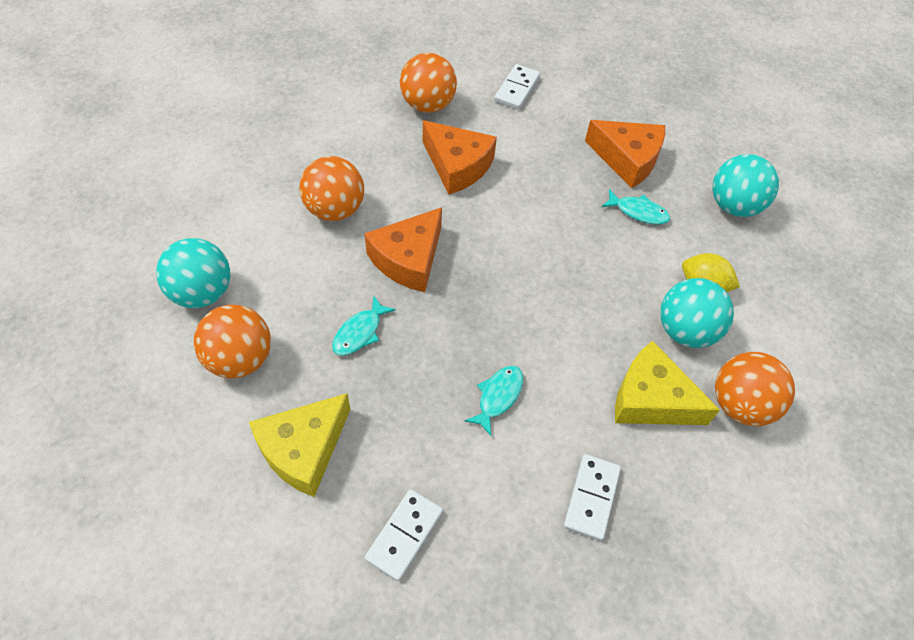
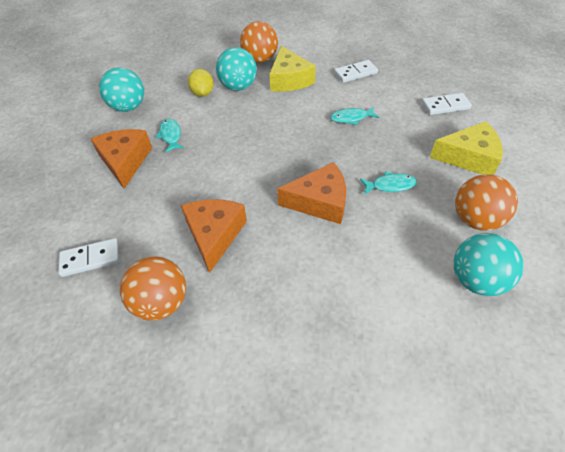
camera: 125 degrees left, 5 degrees down
(335, 209) = (329, 269): orange ball -> none

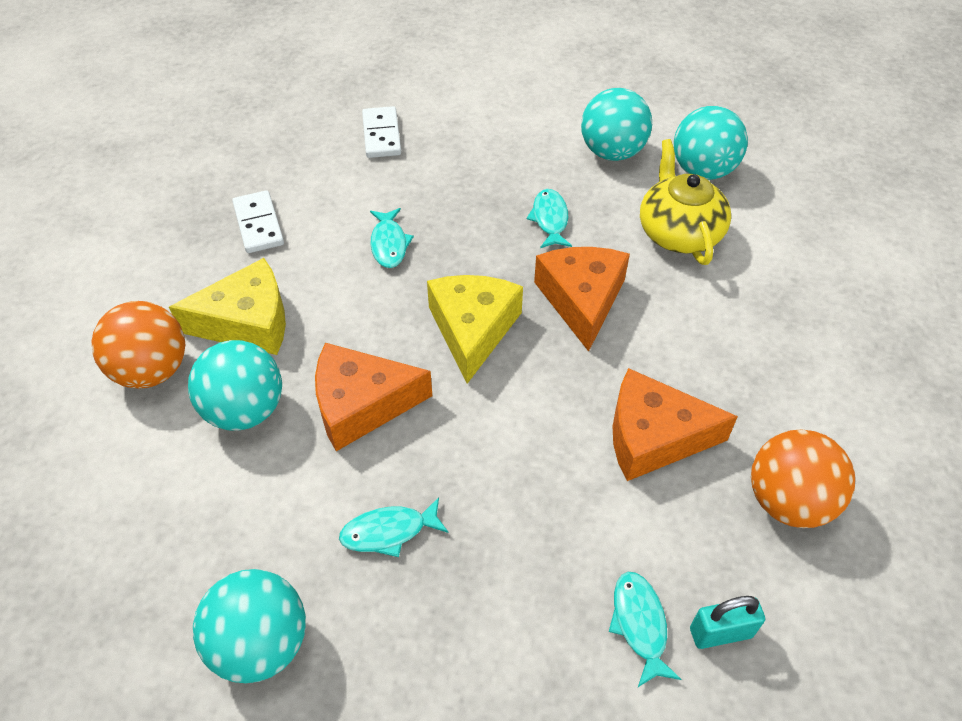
camera: 90 degrees left, 0 degrees up
(91, 259) = (720, 632): white domino -> turquoise padlock
(104, 224) = (639, 624): none -> turquoise fish
(125, 161) = (462, 616): orange cheese -> orange cheese (361, 404)
(203, 93) = (249, 479): yellow lemon -> none
(396, 258) = (678, 232): none -> yellow teapot
(468, 157) = (499, 135): yellow cheese -> yellow cheese (472, 330)
(475, 219) = (612, 152): orange ball -> turquoise ball

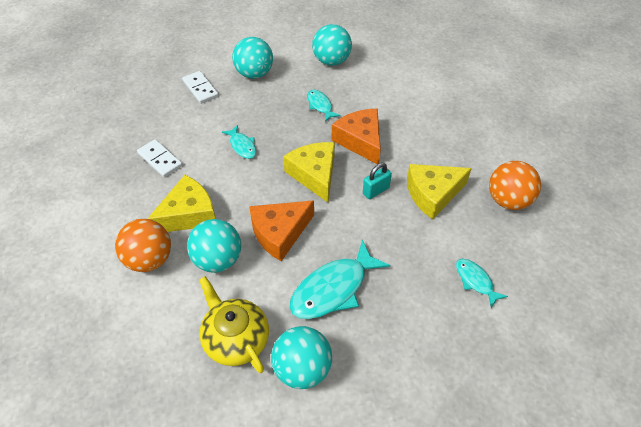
camera: 25 degrees left, 0 degrees up
(389, 532) = (333, 289): turquoise fish -> turquoise fish, size x1.86
(653, 437) = (433, 194): orange cheese -> yellow cheese
(678, 232) = (388, 92): yellow teapot -> yellow teapot (235, 339)
(702, 171) = (382, 57): turquoise ball -> turquoise ball (254, 74)
(720, 632) = (511, 269): turquoise padlock -> turquoise padlock (376, 190)

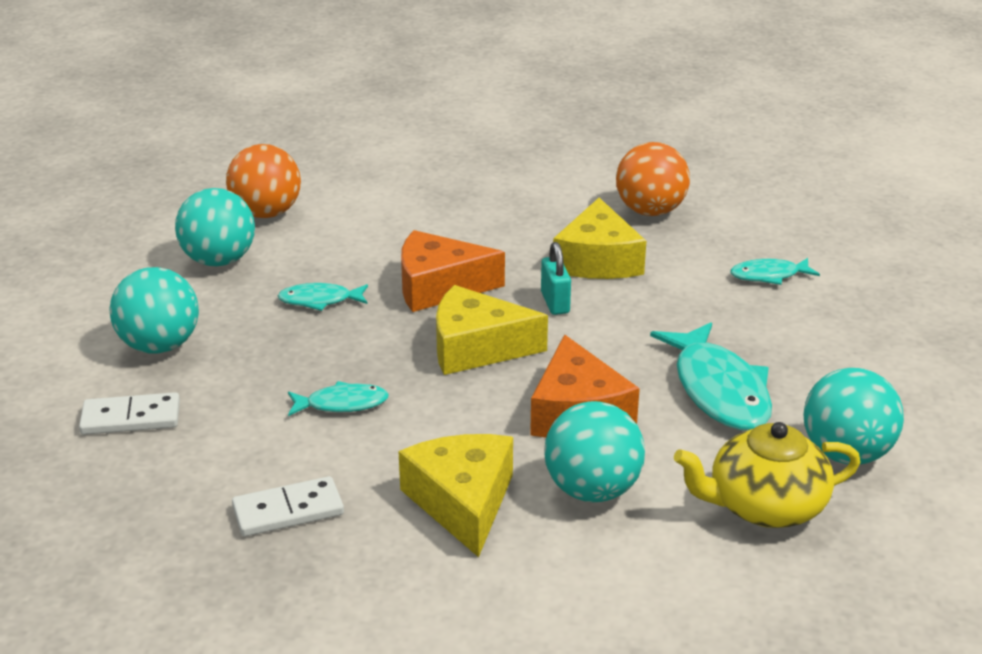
camera: 65 degrees left, 20 degrees down
(149, 259) = (539, 572): orange ball -> orange ball (266, 213)

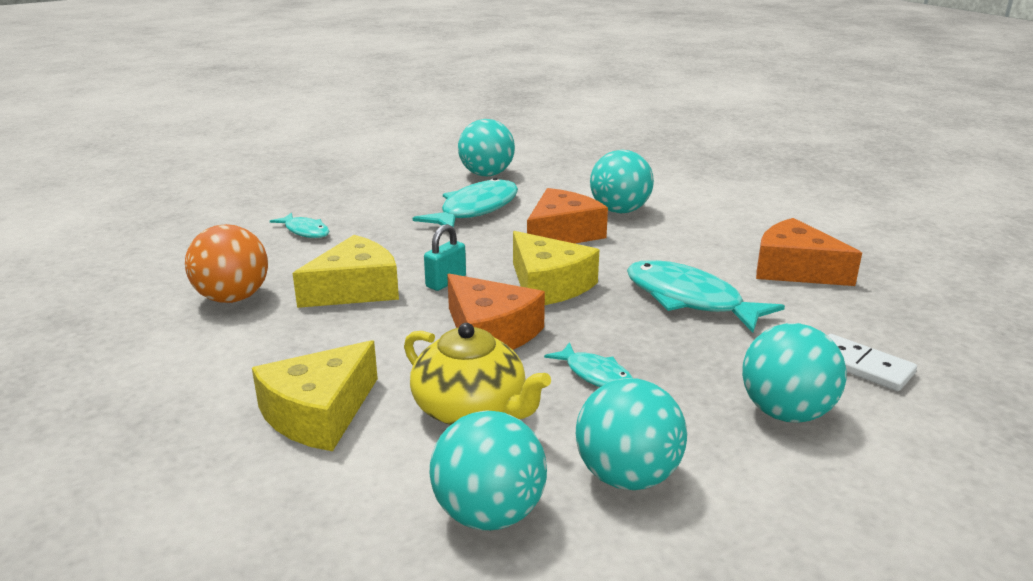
camera: 130 degrees left, 5 degrees down
(266, 213) = (489, 514): orange ball -> turquoise ball
(288, 511) = (795, 269): white domino -> orange cheese
(342, 404) = (689, 299): turquoise fish -> turquoise fish, size x1.86
(462, 502) = (691, 233): yellow cheese -> yellow cheese (319, 413)
(764, 506) = (559, 179): yellow teapot -> yellow teapot (471, 410)

